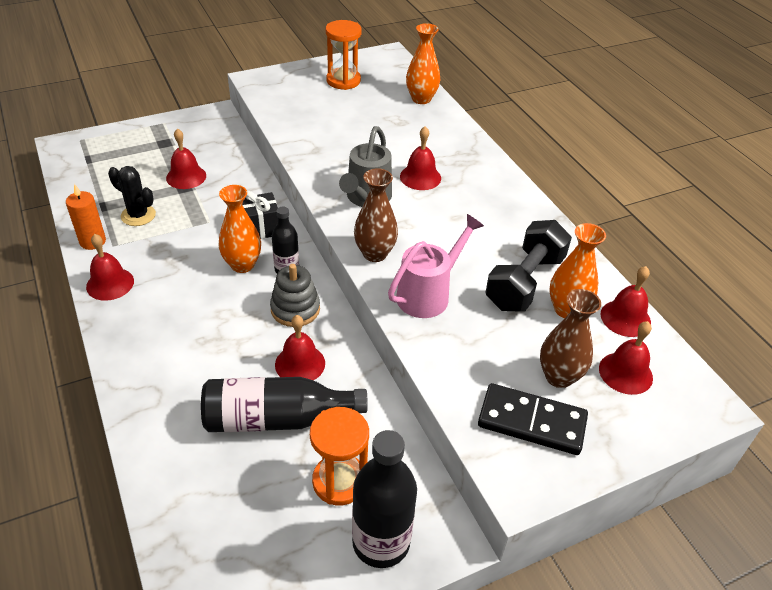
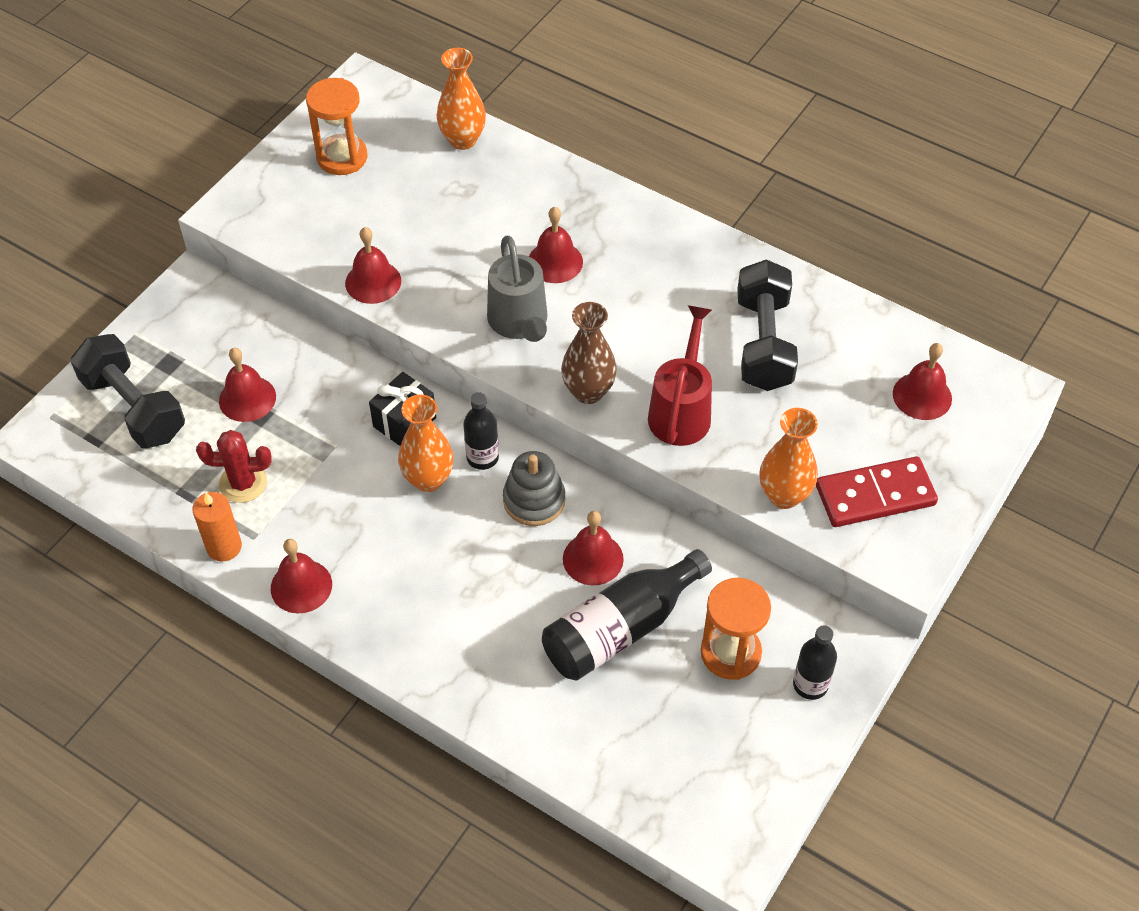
camera: 30 degrees left, 10 degrees up
(124, 154) = (134, 408): none -> black dumbbell
(138, 215) = (243, 483): black cactus -> red cactus
(381, 542) = (810, 685): black bottle -> black bottle, size x0.58
(429, 294) = (681, 410): pink watering can -> red watering can
(531, 422) = (875, 495): black domino -> red domino
(559, 377) = (867, 434): brown vase -> none
(566, 309) = (825, 353): orange vase -> orange vase (784, 495)
(625, 318) = (884, 333): red bell -> red bell (373, 282)

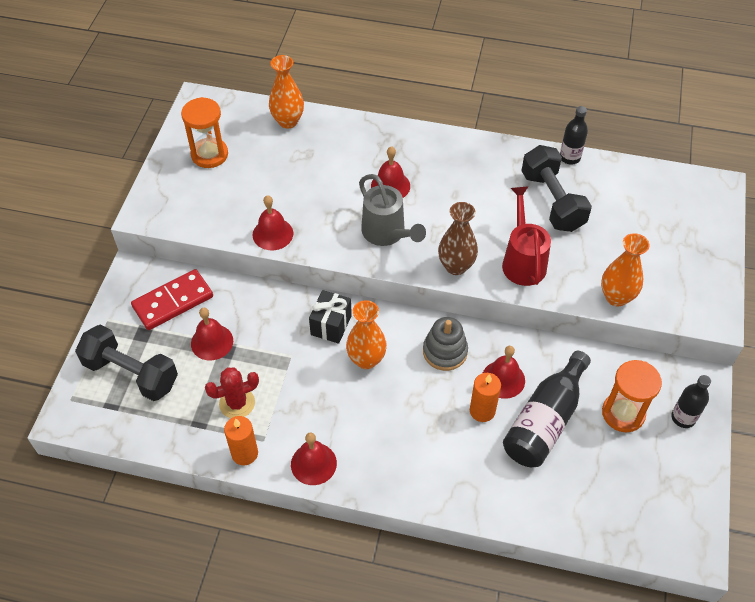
camera: 20 degrees left, 0 degrees up
(482, 457) = (396, 333): black bottle -> black bottle (569, 157)
(545, 590) = (482, 411): none -> orange candle
(875, 495) = (672, 279): red domino -> red domino (173, 302)
(922, 396) = (667, 207): red bell -> none

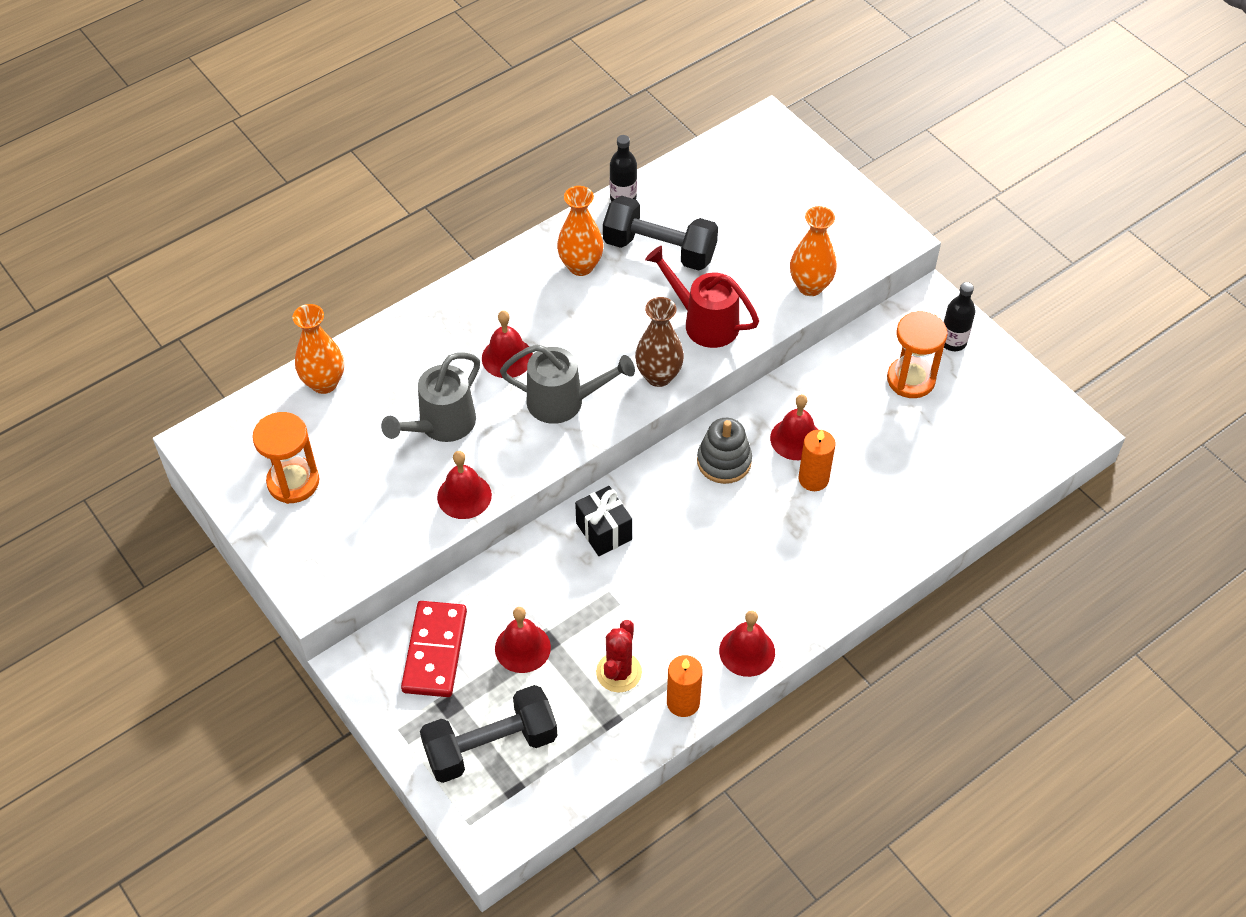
camera: 50 degrees left, 0 degrees up
(311, 190) = (440, 425): none -> grey watering can
(366, 359) = (672, 530): orange vase -> orange vase (580, 266)
(545, 421) = (866, 440): black bottle -> none

